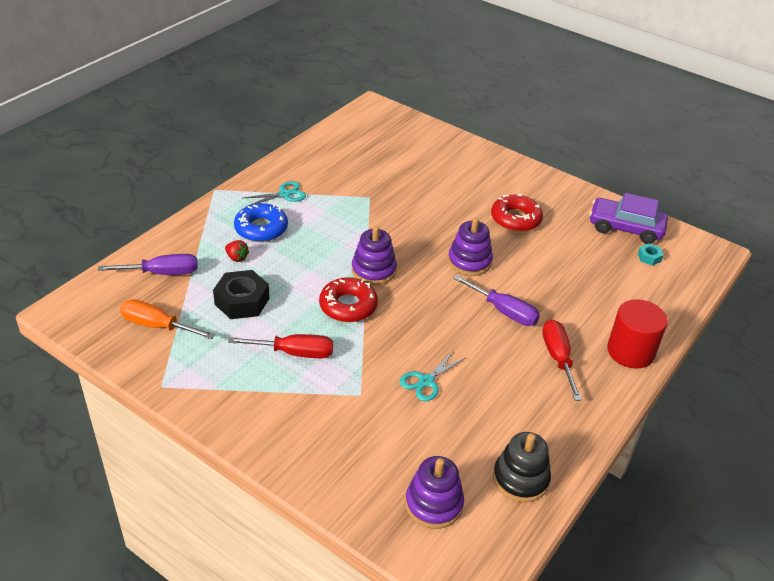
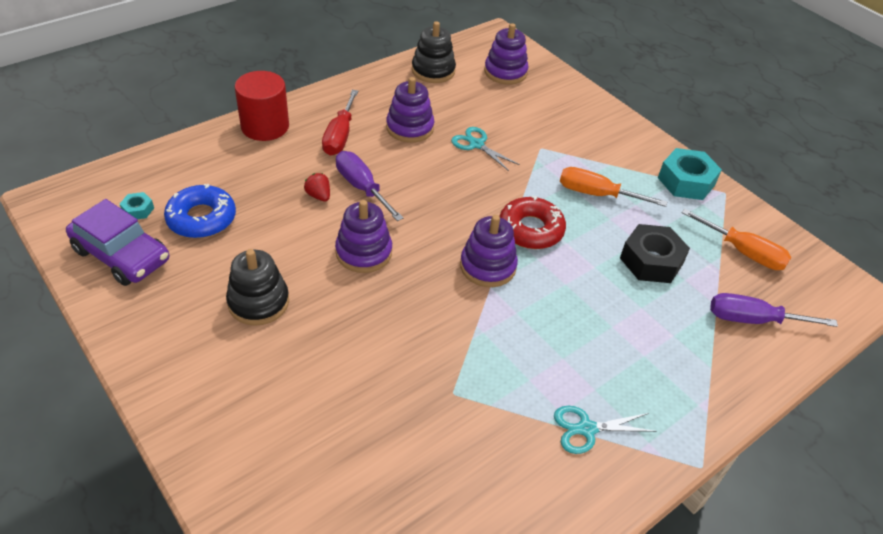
camera: 165 degrees left, 5 degrees up
(203, 389) = (686, 181): none -> turquoise nut
(236, 258) = (659, 322): red strawberry -> red strawberry (319, 196)
(261, 228) = (626, 365): blue donut -> blue donut (201, 218)
(294, 353) = (596, 194): red screwdriver -> orange screwdriver
(426, 381) = (476, 144): turquoise scissors -> turquoise scissors turned 105 degrees counterclockwise
(500, 385) = (410, 128): none -> purple stacking toy
(515, 219) = (258, 302): red donut -> black stacking toy

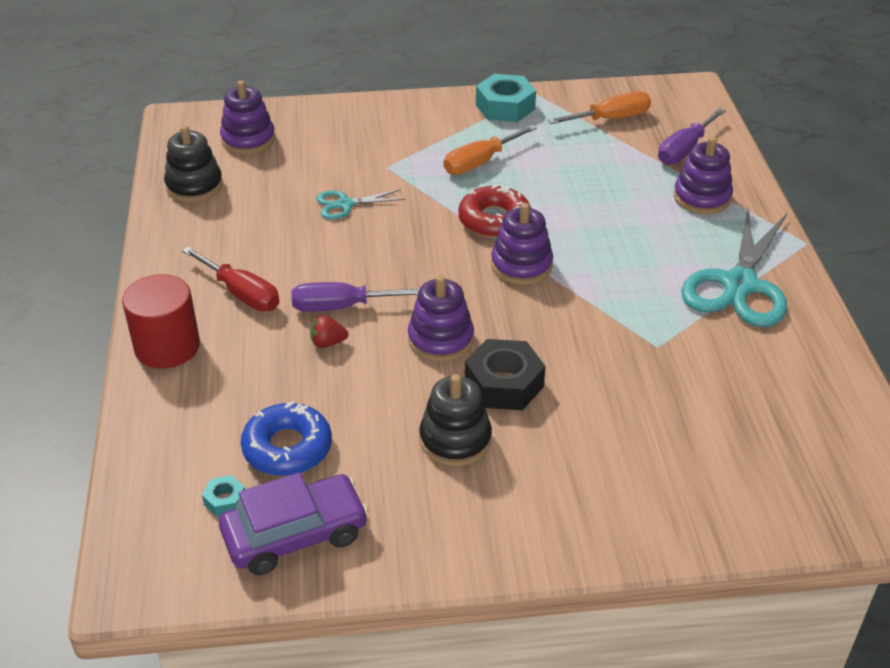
camera: 55 degrees left, 5 degrees down
(410, 128) = (276, 238): purple stacking toy -> purple stacking toy (702, 197)
(586, 429) = (740, 285): turquoise scissors -> turquoise scissors, size x2.03
(651, 261) = (585, 170): black nut -> black nut (504, 384)

